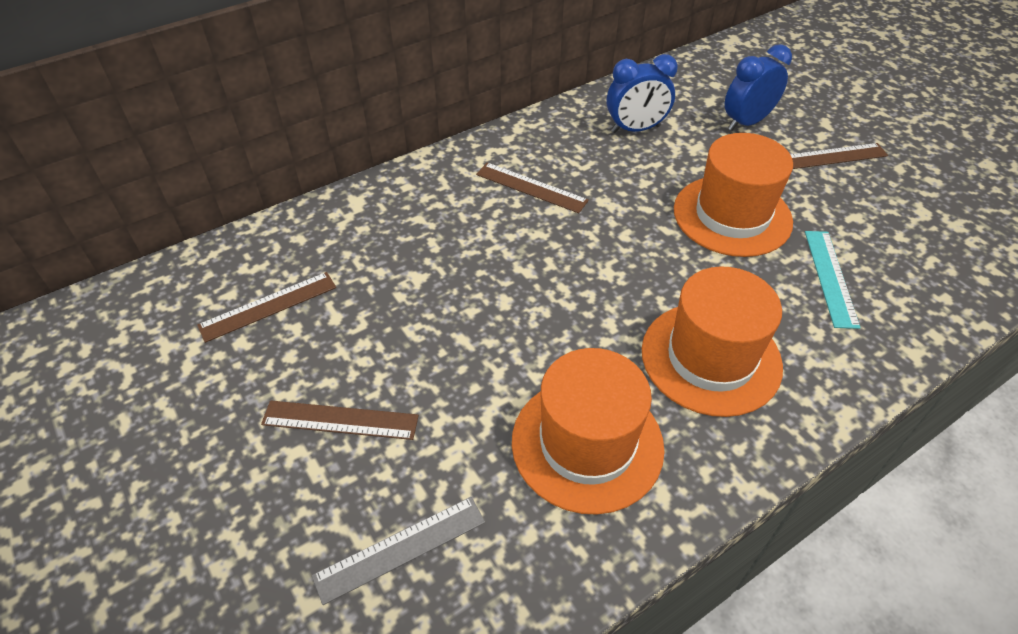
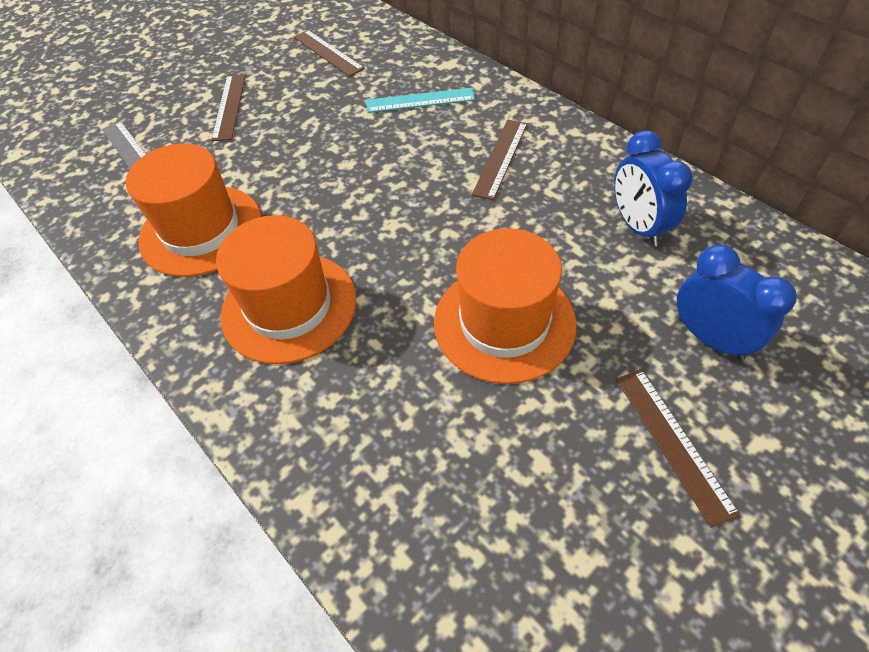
camera: 85 degrees right, 5 degrees up
(830, 277) = (416, 420): turquoise ruler -> turquoise ruler (420, 100)

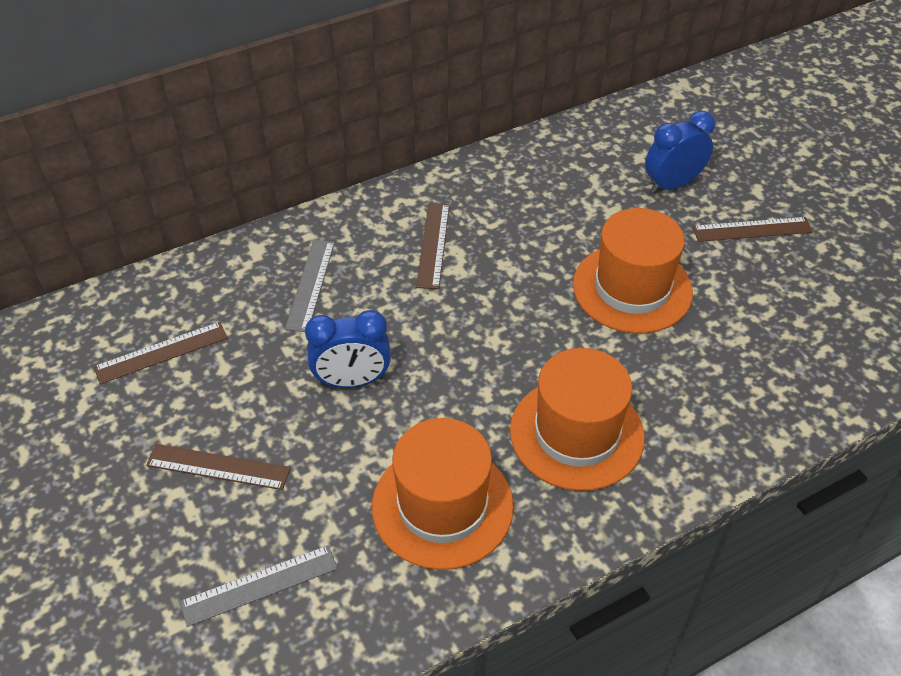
camera: 80 degrees left, 5 degrees down
(420, 100) = (311, 285): turquoise ruler -> grey ruler
(501, 158) = (433, 245): brown ruler -> brown ruler turned 60 degrees clockwise
(637, 226) = (553, 186): blue clock -> blue clock (352, 381)

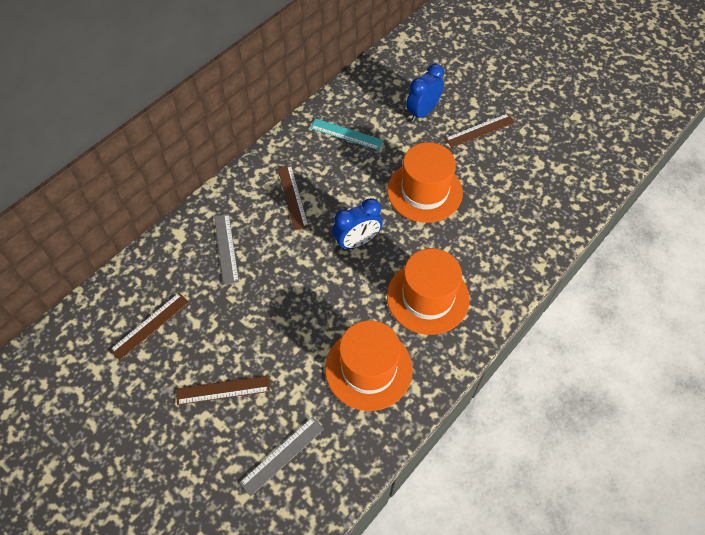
camera: 20 degrees left, 10 degrees up
(352, 381) = (281, 306): blue clock -> blue clock (357, 242)
(546, 186) = (346, 134): none -> turquoise ruler

